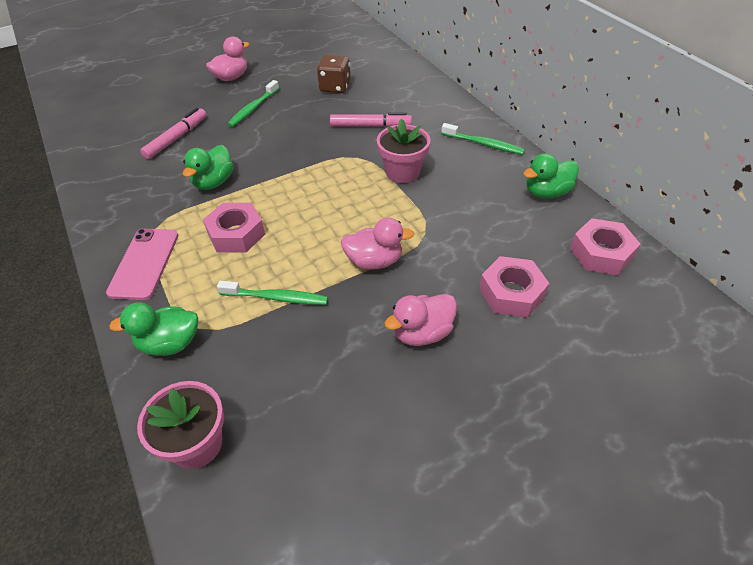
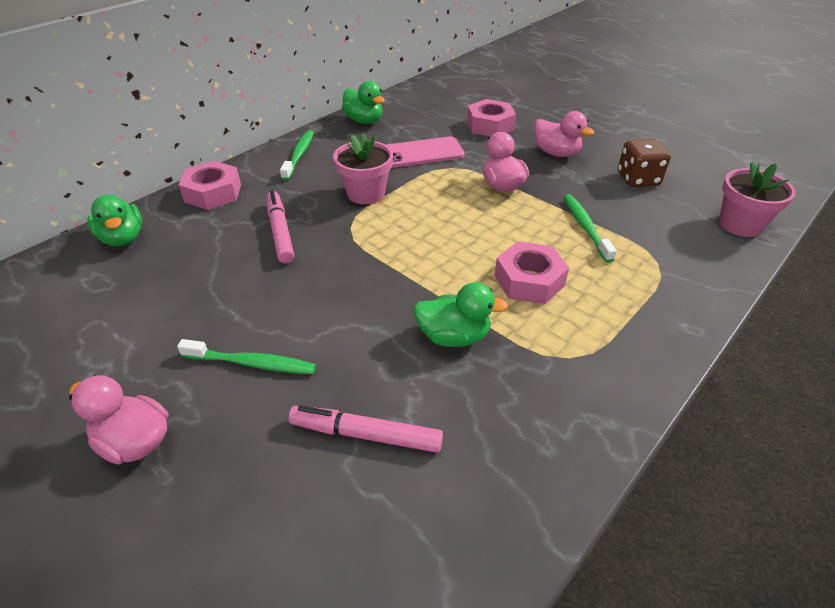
camera: 110 degrees left, 5 degrees down
(144, 263) = (625, 339): pink phone -> pink phone (421, 153)
(170, 343) = (688, 273): green duck -> green duck (123, 238)
(335, 87) = (177, 287): brown dice -> brown dice (638, 179)
(601, 253) = (426, 98): pink nut -> pink nut (213, 193)

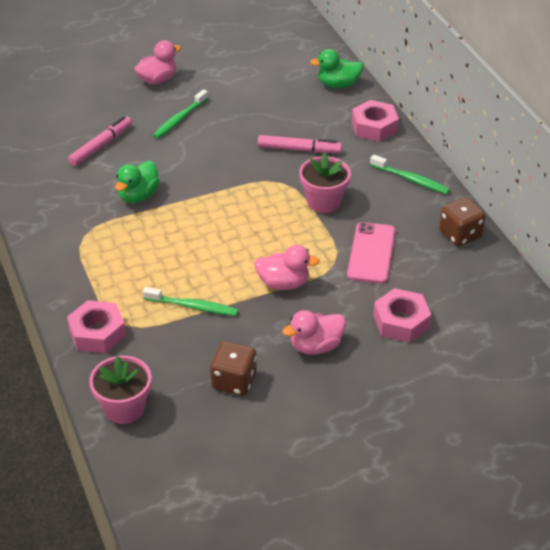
camera: 115 degrees right, 0 degrees up
(364, 121) = (460, 234): green duck -> brown dice
(529, 280) = (159, 247): pink nut -> pink nut (97, 333)

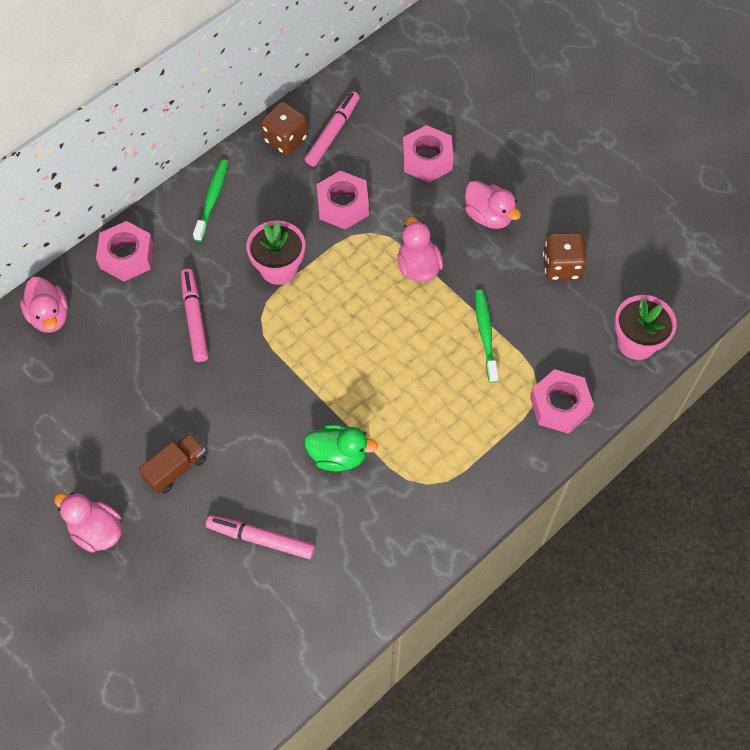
camera: 110 degrees left, 20 degrees up
(180, 119) = (176, 469): green toothbrush -> brown truck
(338, 84) = (49, 316): green duck -> pink duck
(371, 253) = (343, 205): pink phone -> pink nut
(457, 266) = (332, 133): none -> pink marker

